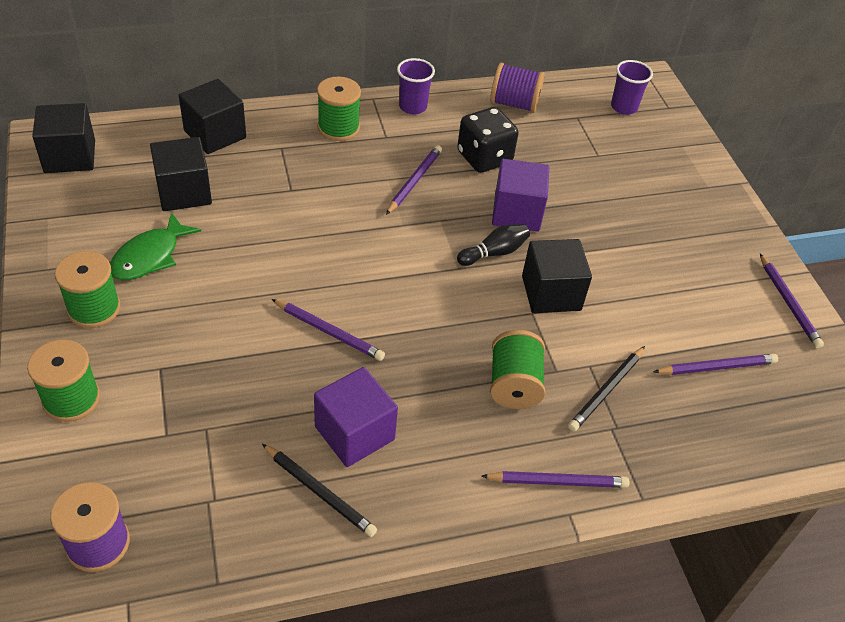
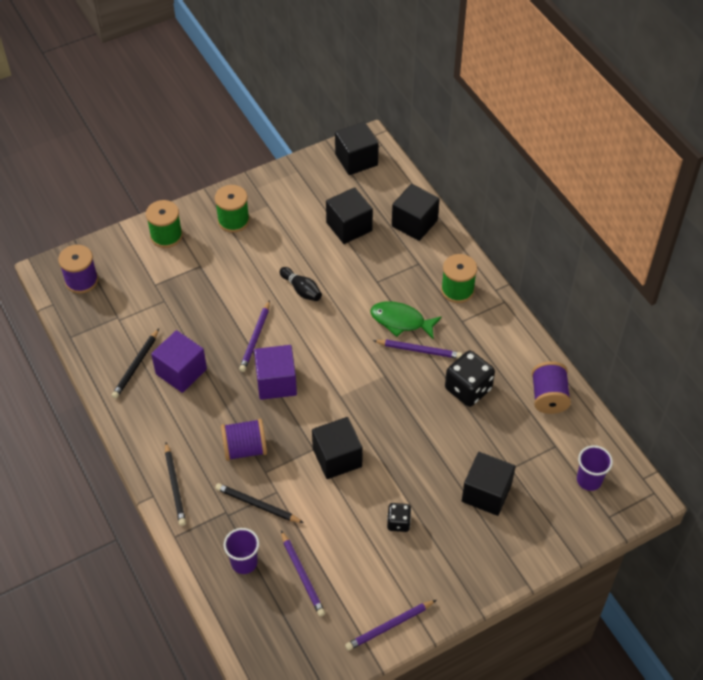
camera: 80 degrees right, 5 degrees up
(150, 256) = (284, 230): green fish -> green fish (401, 321)
(413, 107) = (507, 329): purple cup -> purple cup (244, 562)
(494, 253) = (364, 415): black bowling pin -> black bowling pin (301, 290)
(514, 385) = (245, 449): green spool -> purple spool
(516, 212) = (414, 422): purple cube -> purple cube (276, 382)
(557, 482) = (175, 486): purple pencil -> black pencil
(626, 181) = (486, 493): none -> black cube
(653, 261) = (398, 522): none -> black dice

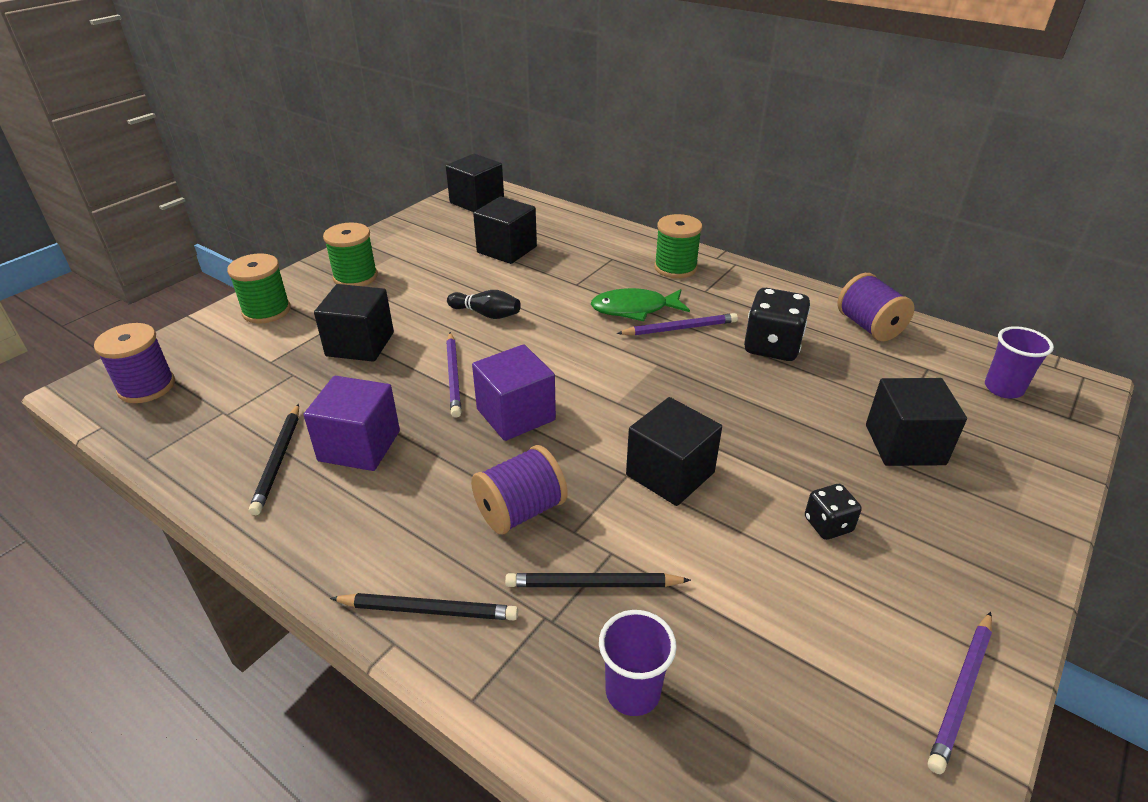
camera: 25 degrees left, 15 degrees down
(175, 486) = (428, 610): black pencil -> black pencil turned 45 degrees counterclockwise
(302, 575) = (750, 669): purple pencil -> none
(414, 223) = (580, 230): black cube -> black cube (360, 344)

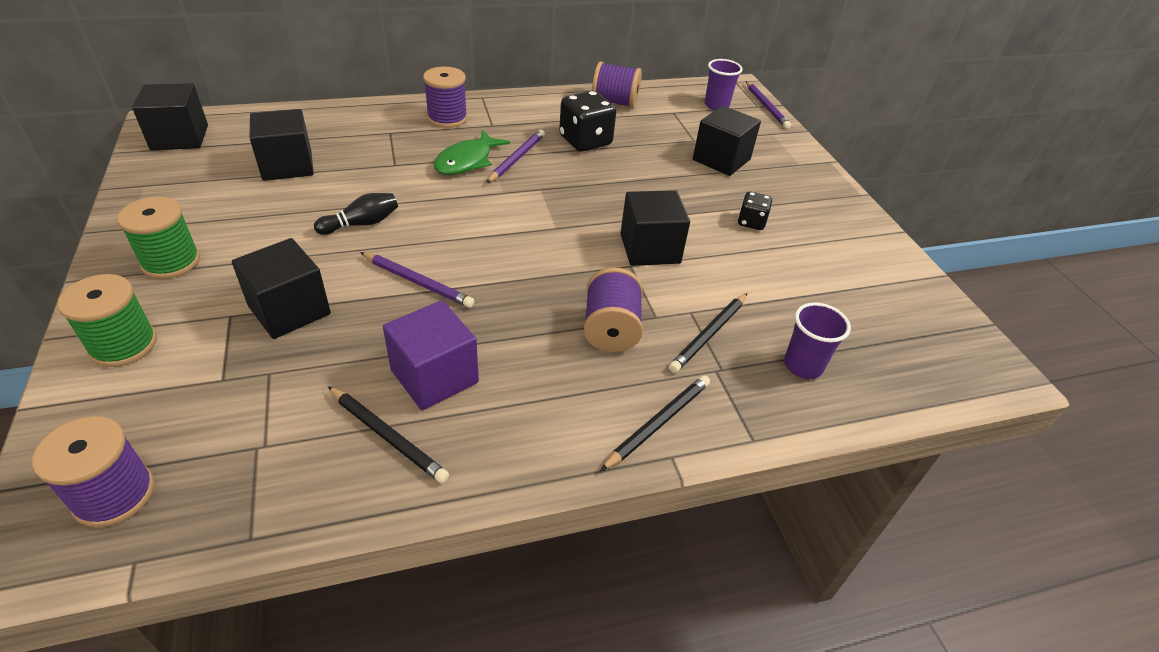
camera: 55 degrees left, 5 degrees up
(516, 414) = (508, 277): purple cube -> none
(675, 268) = (447, 118): green spool -> purple spool
(961, 692) = (888, 257): purple pencil -> purple pencil (766, 107)

